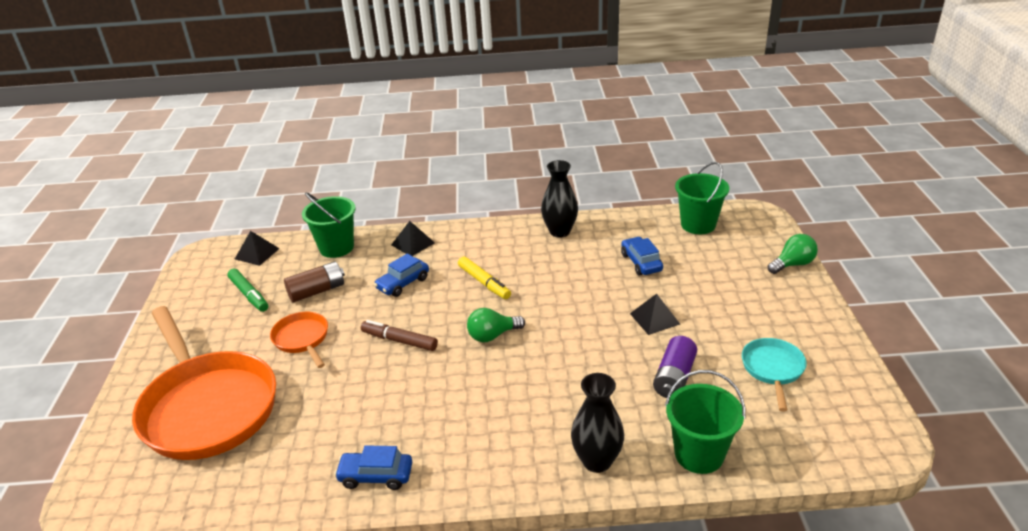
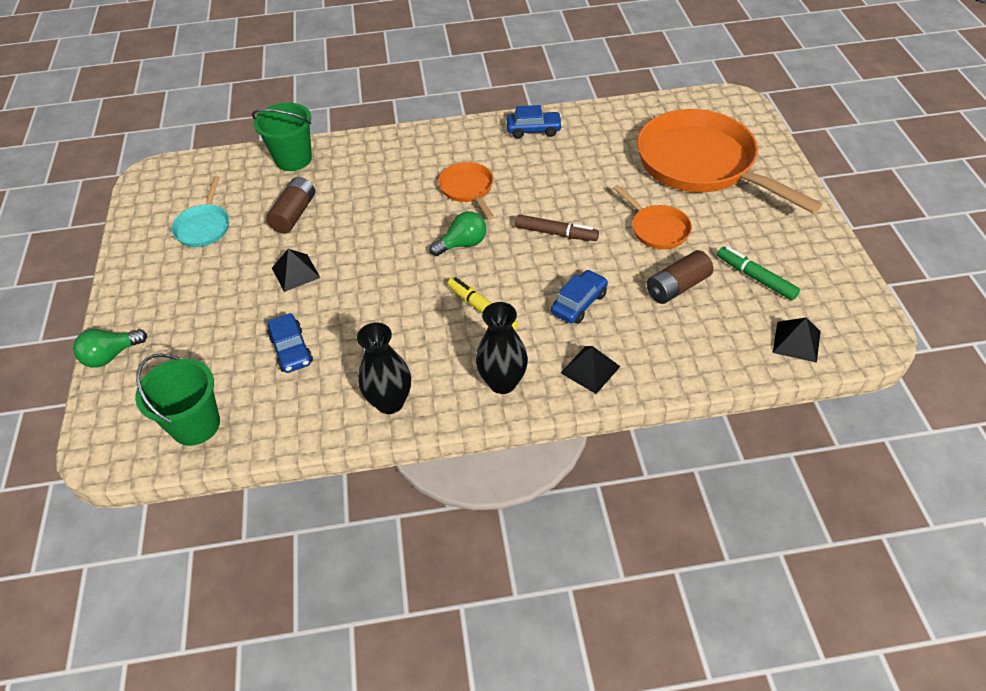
camera: 175 degrees right, 15 degrees up
(336, 247) = (693, 357): green bucket -> none
(478, 395) = (468, 189): none -> orange pan
(597, 461) = (370, 150): black vase -> black vase (502, 382)
(674, 377) = (294, 214): purple battery -> brown battery

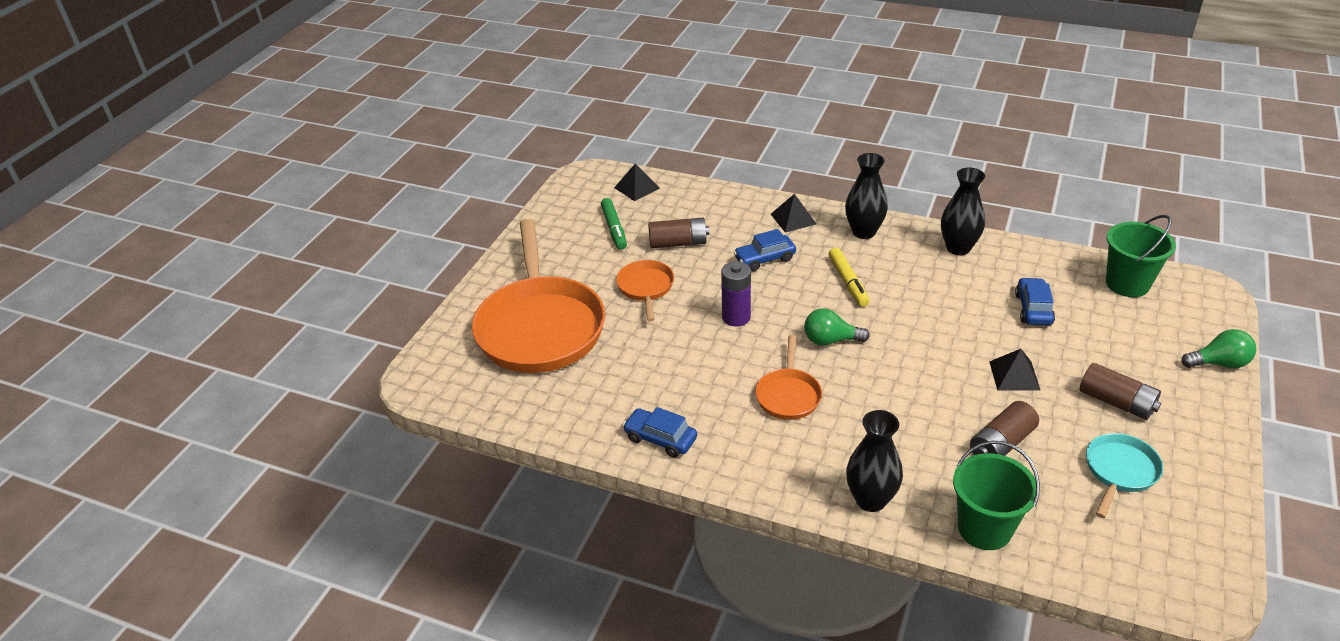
camera: 150 degrees left, 10 degrees down
(207, 281) = (1116, 402): none -> brown battery
(372, 148) = (871, 500): none -> black vase
(556, 233) = (736, 317): brown marker -> purple battery

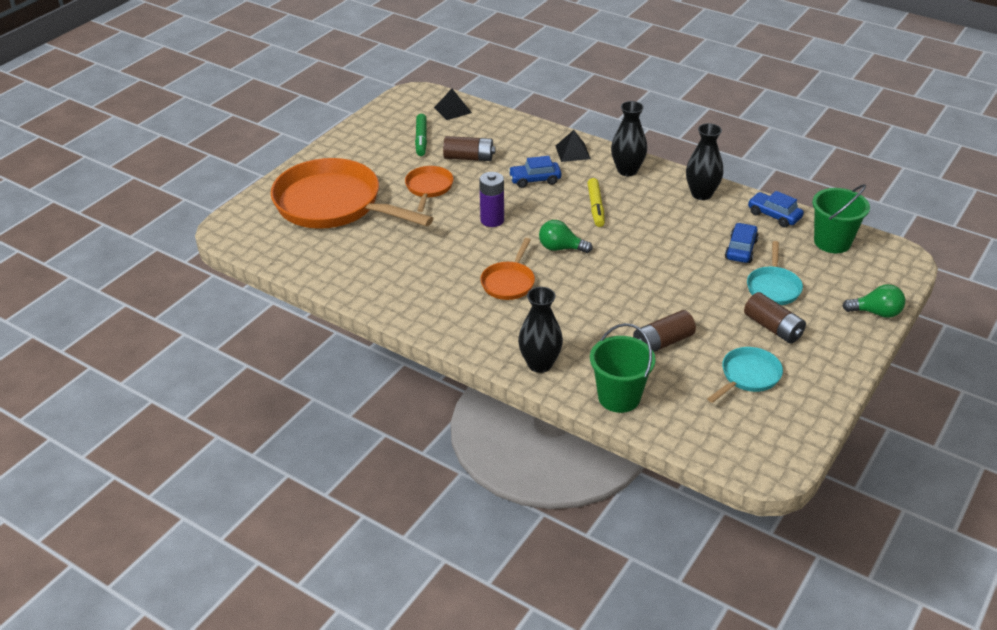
camera: 10 degrees right, 0 degrees up
(540, 327) = (334, 205): orange pan -> orange pan turned 120 degrees clockwise
(660, 439) = (396, 297): blue car -> blue car (774, 215)
(1014, 375) = (699, 296): black pyramid -> none
(1091, 350) = (773, 287): none -> turquoise pan

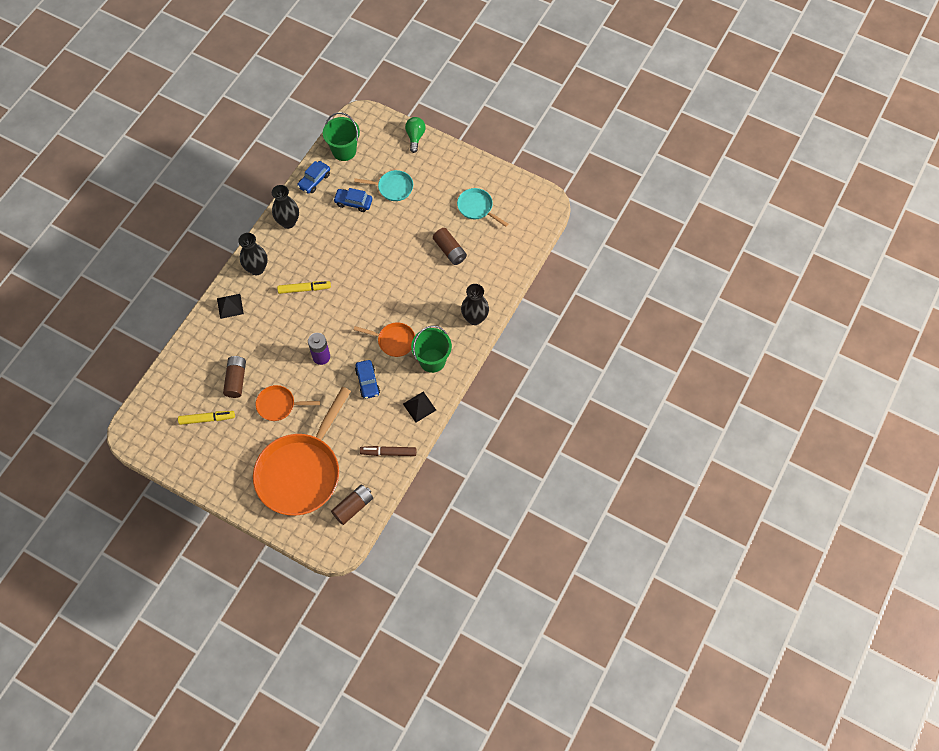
camera: 95 degrees left, 25 degrees up
(340, 274) = (388, 452): none -> brown marker
(421, 139) = (207, 419): green marker -> yellow marker
(453, 110) = (160, 399): black pyramid -> black pyramid (419, 406)
(535, 180) = (268, 331): blue car -> blue car (367, 382)
(561, 248) = (354, 310): green light bulb -> none
(619, 397) = (500, 274): green bucket -> green bucket (432, 360)
(773, 327) = (432, 191): brown battery -> brown battery (353, 507)

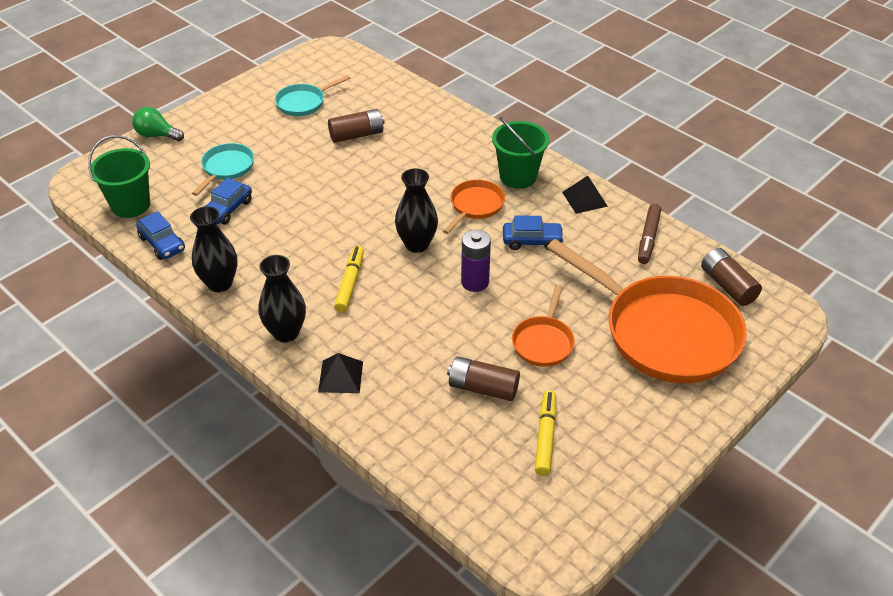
camera: 75 degrees left, 20 degrees down
(474, 318) = (468, 131): black vase -> black vase (417, 244)

